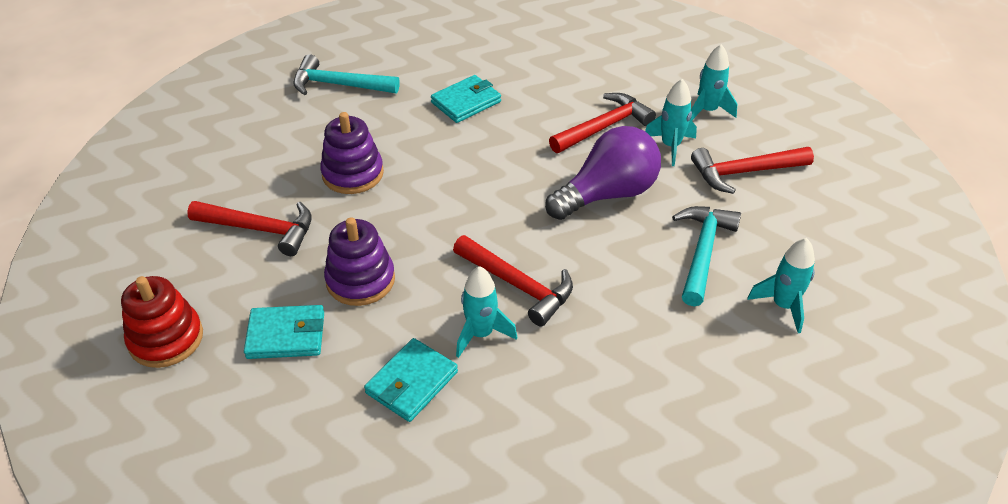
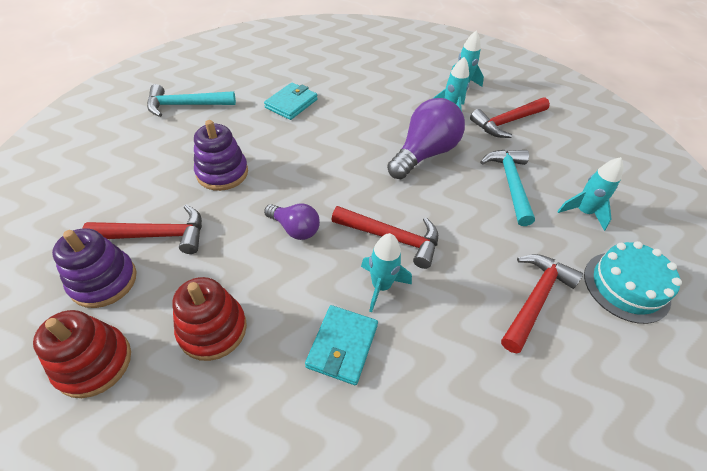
camera: 20 degrees left, 5 degrees up
(286, 335) = (212, 329): turquoise wallet -> red stacking toy
(360, 280) = (262, 262): purple stacking toy -> purple stacking toy (104, 281)
(410, 252) = (295, 229): none -> purple light bulb
(604, 127) = (398, 106): red hammer -> red hammer (535, 298)
(785, 402) = (626, 286): none -> turquoise cake

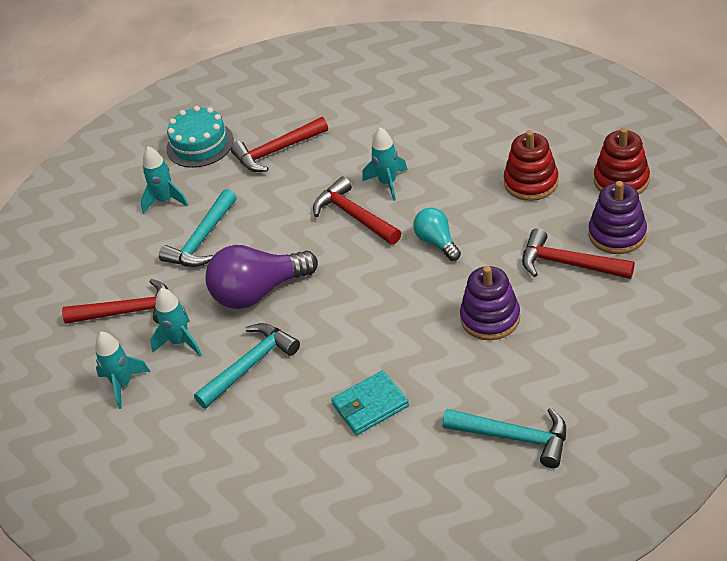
camera: 145 degrees left, 5 degrees down
(295, 229) = (437, 242): purple light bulb -> turquoise light bulb
(342, 346) = (439, 154): turquoise wallet -> none
(389, 109) = (250, 365): none -> turquoise hammer

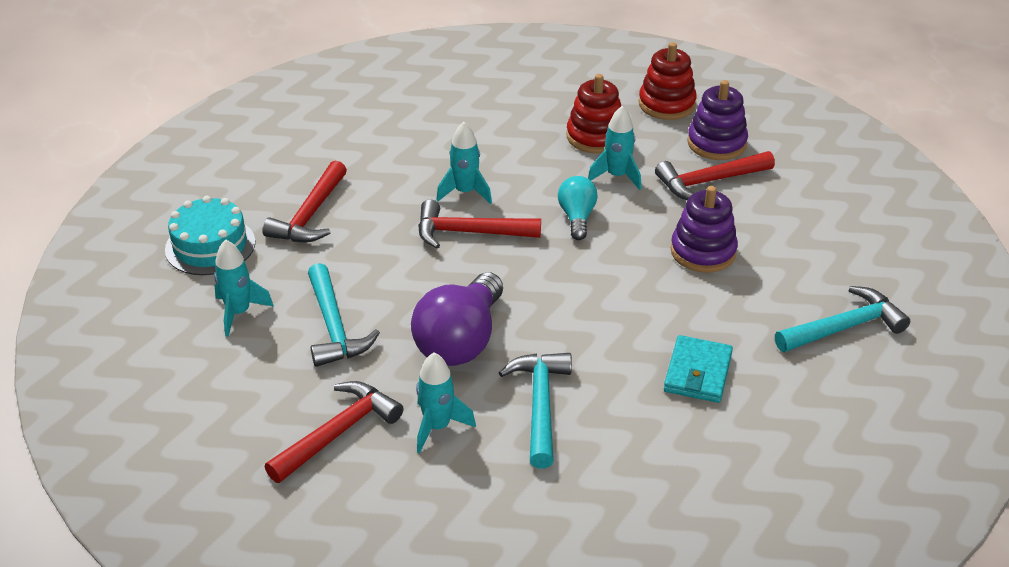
camera: 50 degrees left, 5 degrees down
(123, 384) = (427, 500): turquoise rocket -> turquoise rocket (617, 176)
(437, 242) = (577, 217): turquoise light bulb -> turquoise light bulb turned 75 degrees clockwise

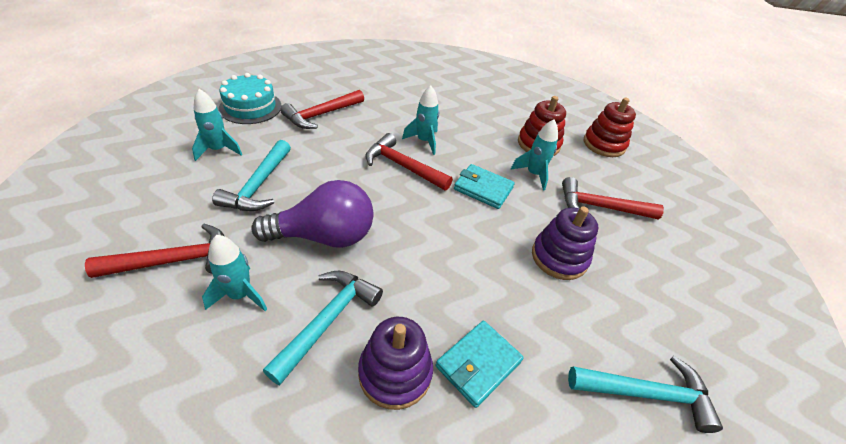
camera: 25 degrees right, 5 degrees up
(460, 341) = (324, 236): purple light bulb -> purple light bulb turned 150 degrees counterclockwise
(577, 217) = (483, 189): turquoise light bulb -> turquoise wallet
(716, 143) = (624, 183): purple stacking toy -> purple stacking toy (395, 373)

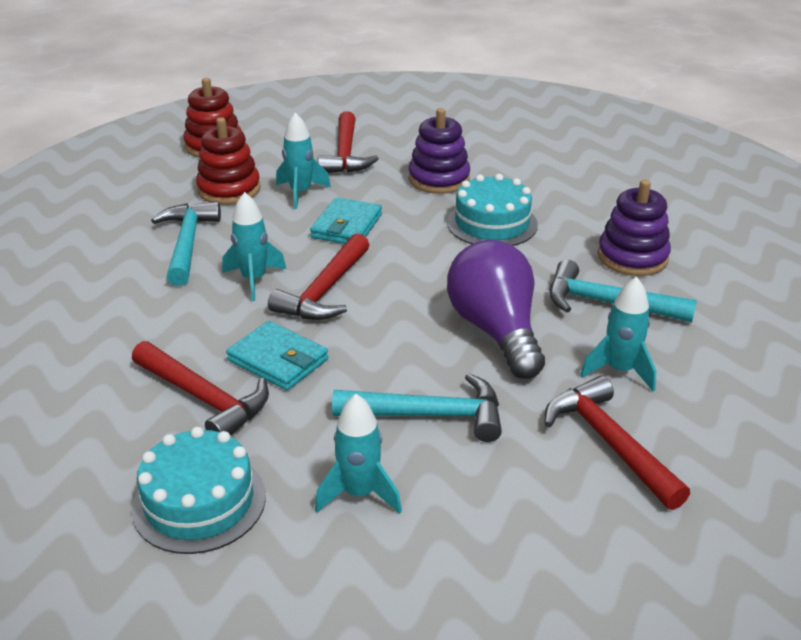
camera: 95 degrees left, 10 degrees down
(476, 275) = (492, 223): none -> turquoise cake
(478, 364) = (593, 218): turquoise wallet -> turquoise wallet (278, 360)
(647, 393) = (564, 148): turquoise hammer -> turquoise hammer (187, 243)

